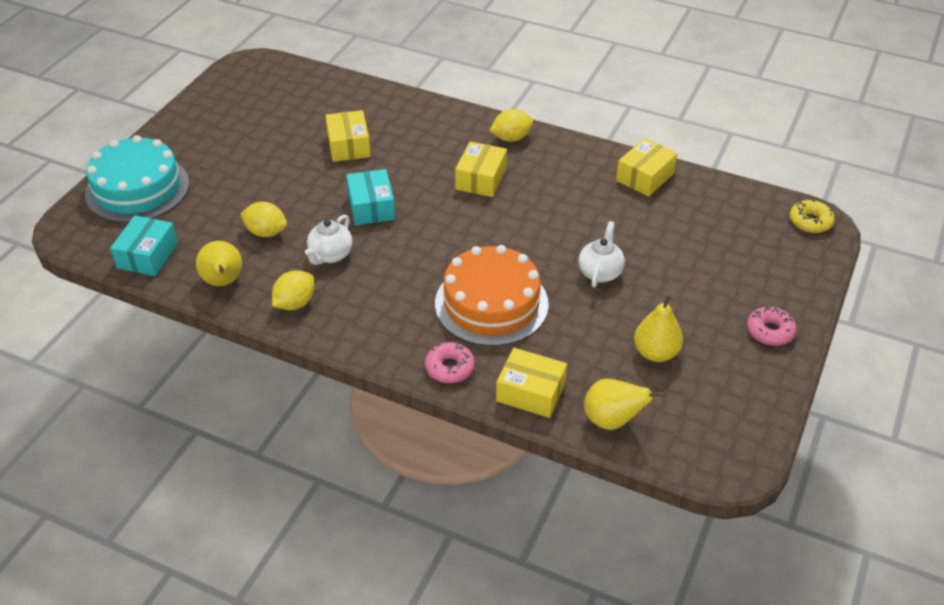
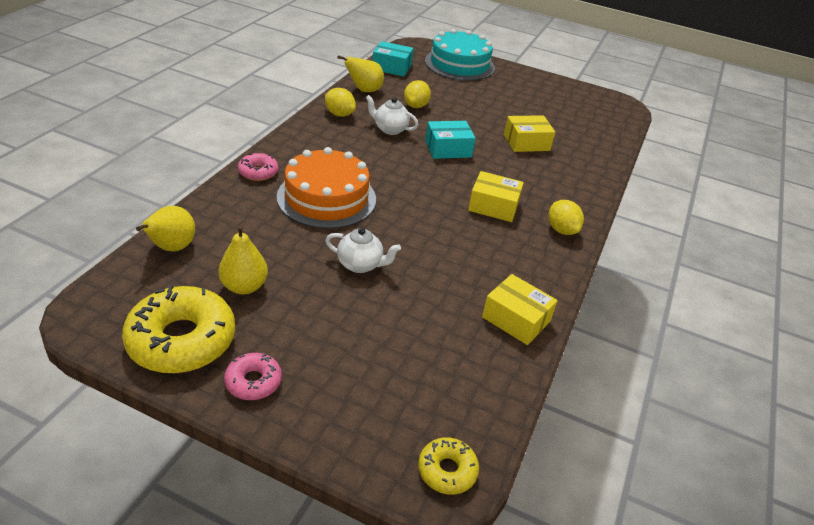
camera: 85 degrees right, 5 degrees down
(530, 392) = (219, 208): yellow box -> none
(740, 386) = (182, 340): none -> yellow donut

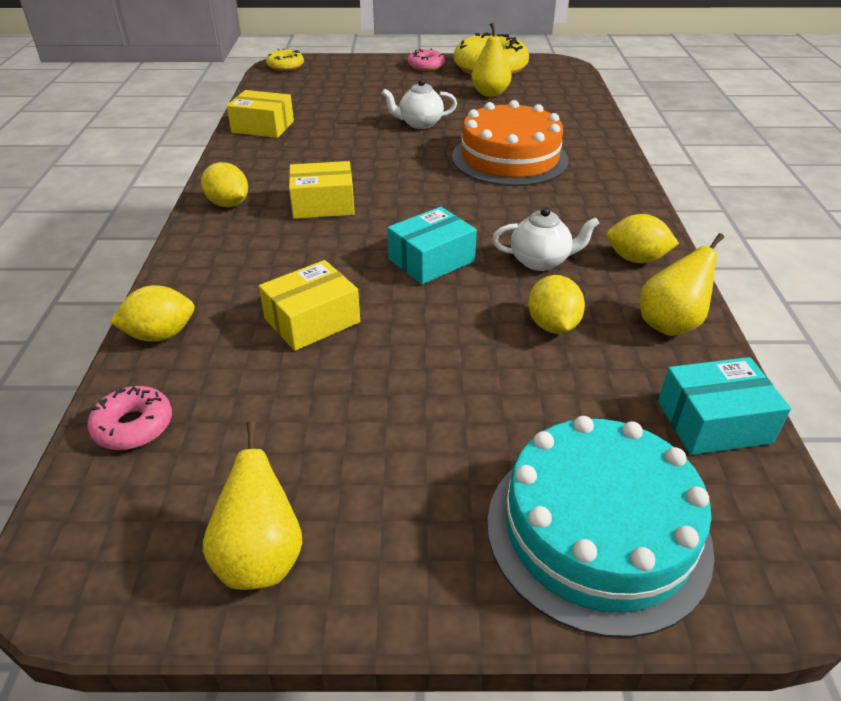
camera: 160 degrees right, 0 degrees up
(172, 248) = (573, 97): yellow pear -> yellow pear (261, 558)
(258, 172) = (605, 159): pink donut -> pink donut (133, 426)
(602, 160) = (160, 335): none -> yellow lemon

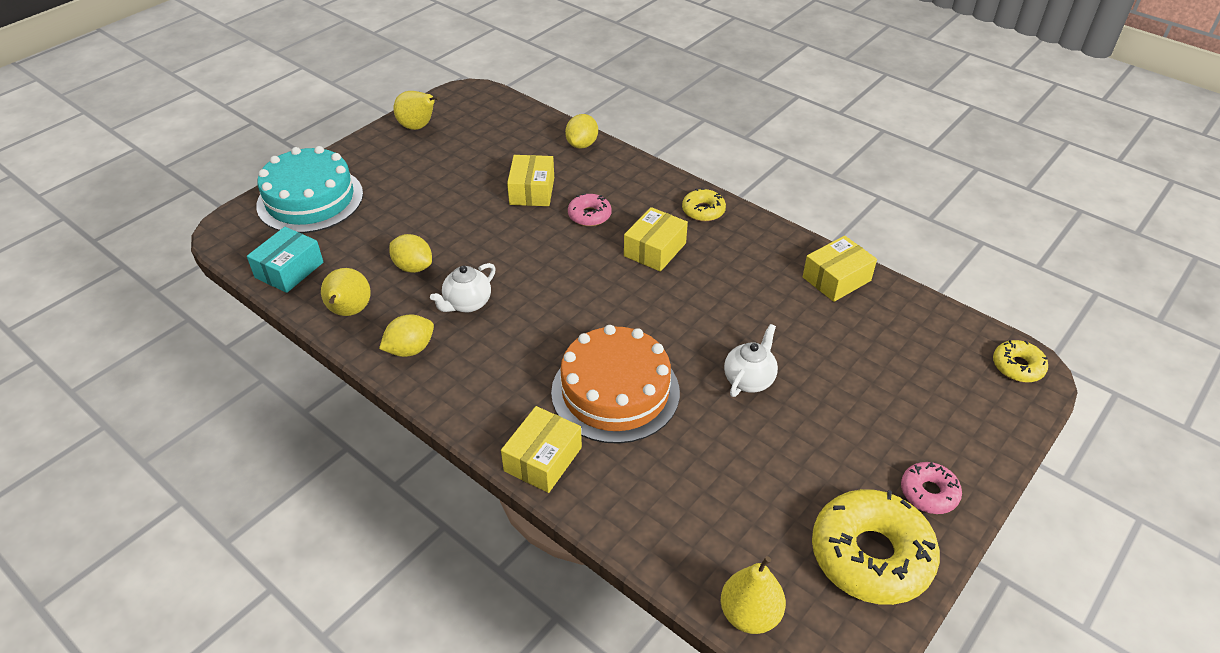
camera: 130 degrees right, 5 degrees up
(133, 426) = (524, 121): pink donut -> pink donut (589, 215)
(228, 204) = (703, 211): yellow lemon -> yellow donut
(431, 260) = (529, 259): turquoise box -> none
(490, 93) = (782, 490): yellow pear -> yellow pear (749, 614)
(606, 158) = (543, 459): none -> yellow box

